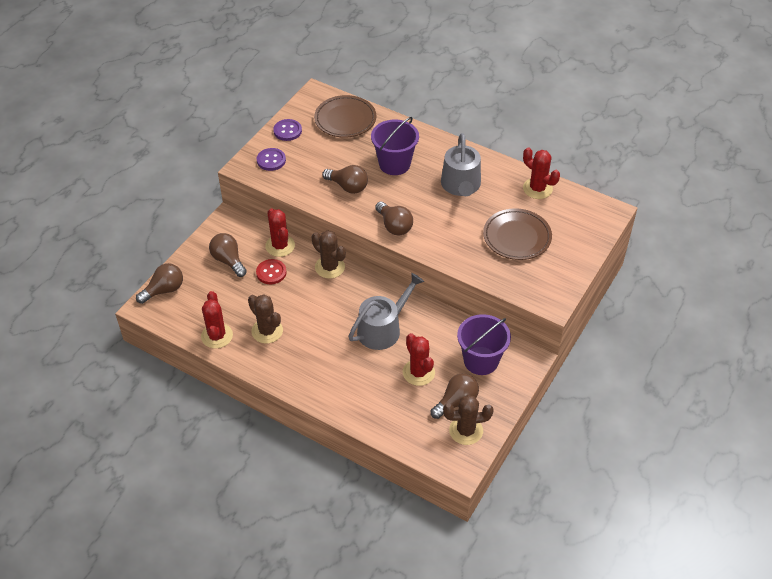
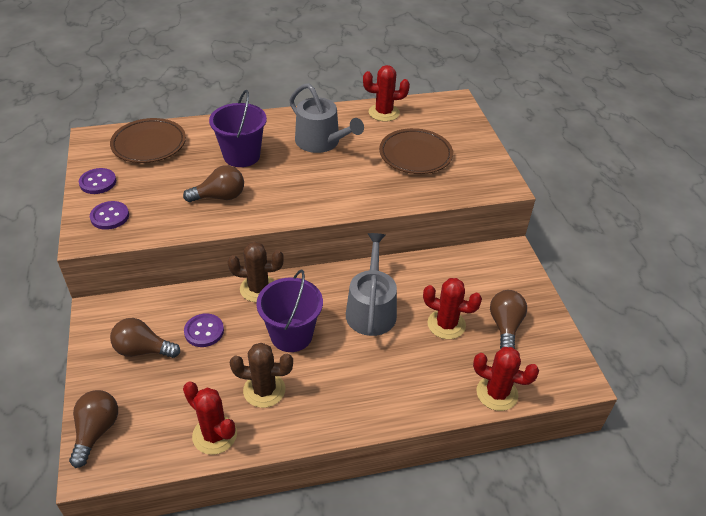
camera: 45 degrees left, 5 degrees down
(271, 272) = (204, 331): red button -> purple button
(280, 246) = (185, 301): red cactus -> red cactus (497, 393)
(394, 226) = (304, 204): brown light bulb -> none
(466, 430) = (542, 344): brown cactus -> none
(481, 360) = (480, 279): purple bucket -> purple bucket (291, 335)

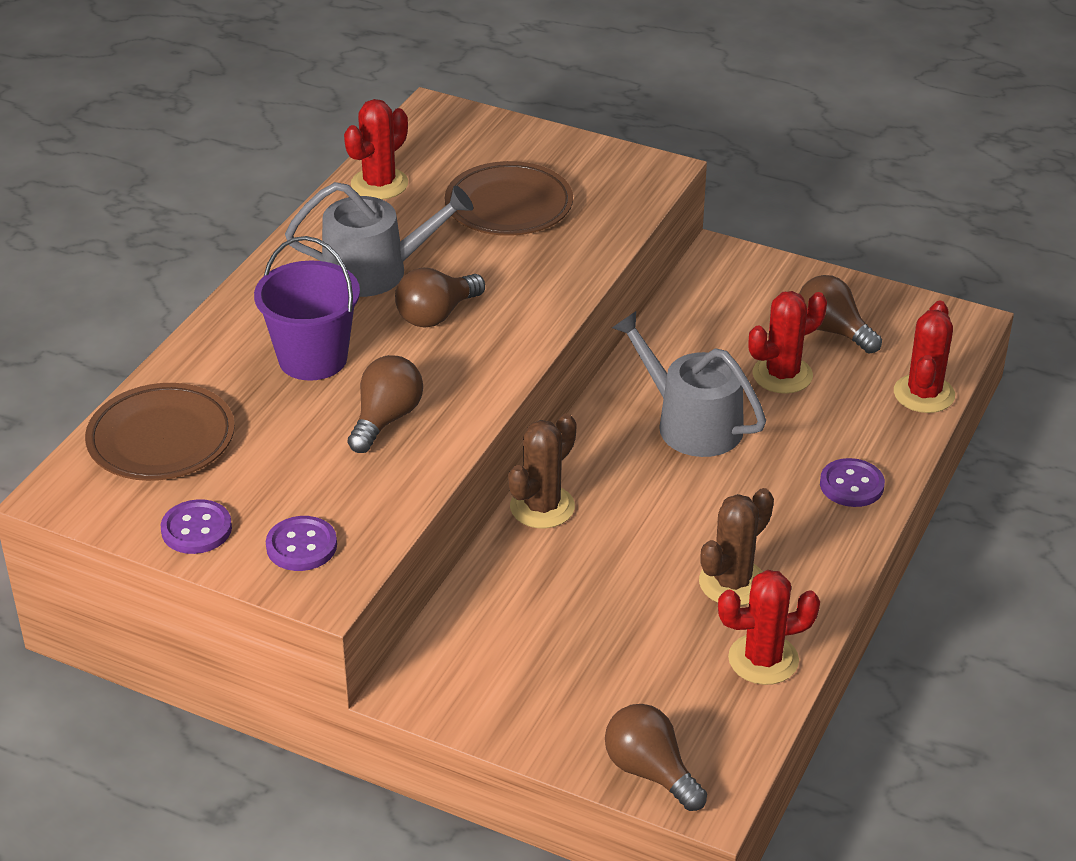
camera: 50 degrees left, 5 degrees down
(143, 350) = (543, 670): brown light bulb -> brown light bulb (436, 315)
(204, 331) = (569, 594): purple button -> purple button (851, 485)
(291, 335) = (662, 515): purple bucket -> none
(497, 393) = (924, 394): red cactus -> red cactus turned 45 degrees counterclockwise

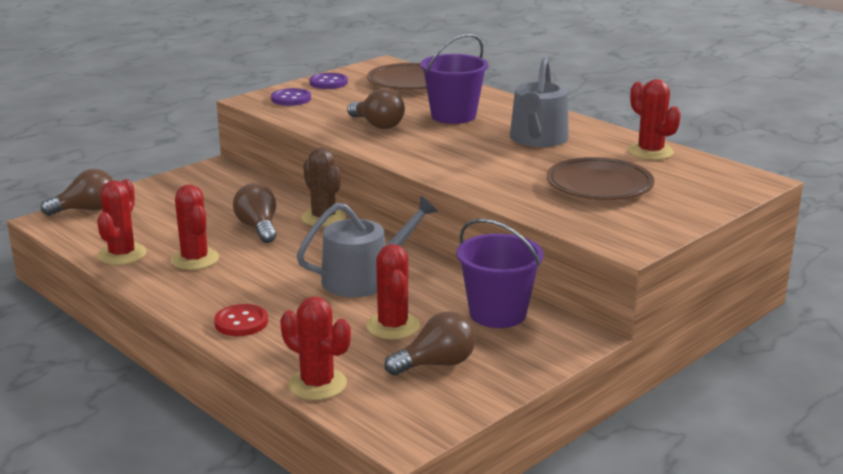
camera: 110 degrees right, 15 degrees down
(436, 315) = (474, 148): brown light bulb -> brown light bulb (258, 228)
(708, 313) = (497, 314): none -> purple bucket
(732, 583) = (195, 259): brown cactus -> red cactus
(851, 485) = (241, 322): purple button -> red button

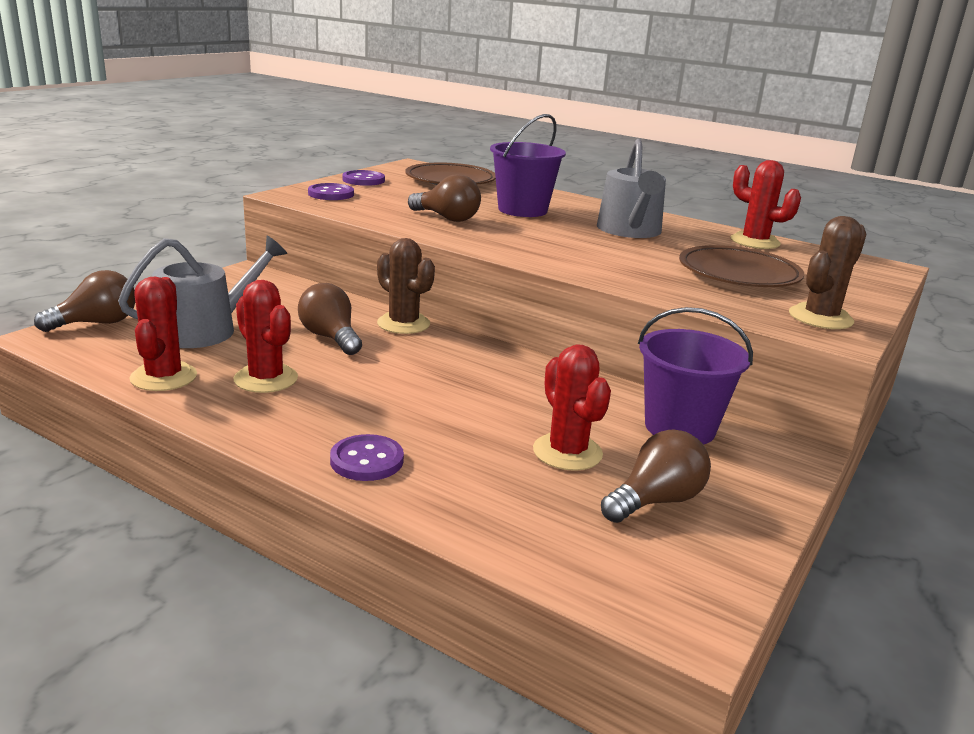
camera: 15 degrees left, 0 degrees up
(241, 322) = (367, 460): red button -> purple button
(317, 384) = (520, 545): red cactus -> none
(364, 278) = (494, 393): grey watering can -> grey watering can (205, 329)
(632, 228) = (820, 318): none -> brown cactus

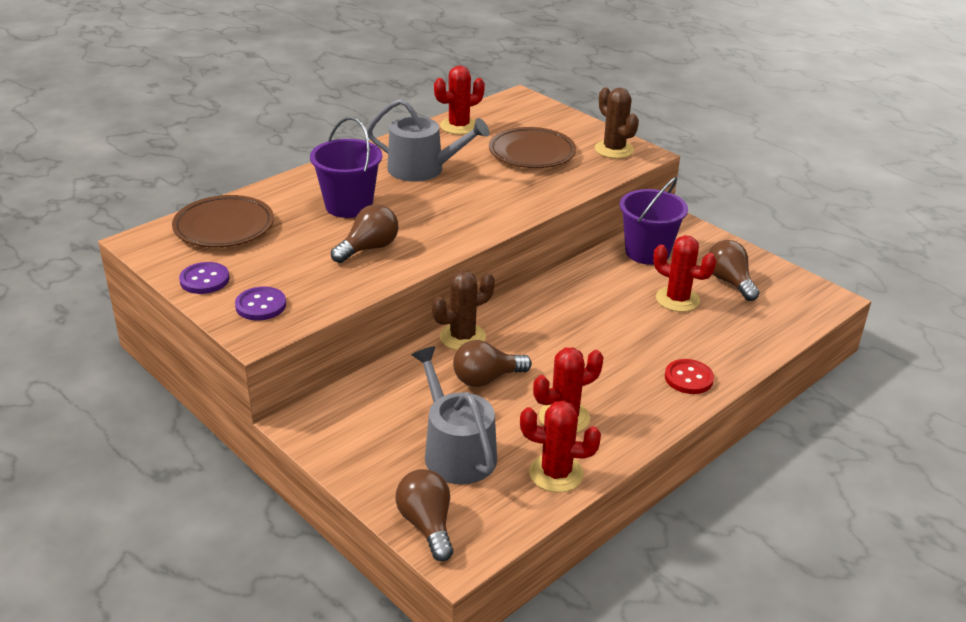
camera: 75 degrees left, 10 degrees up
(367, 460) = (688, 378): purple button -> red button
(567, 452) = (677, 299): red cactus -> red cactus turned 45 degrees clockwise

